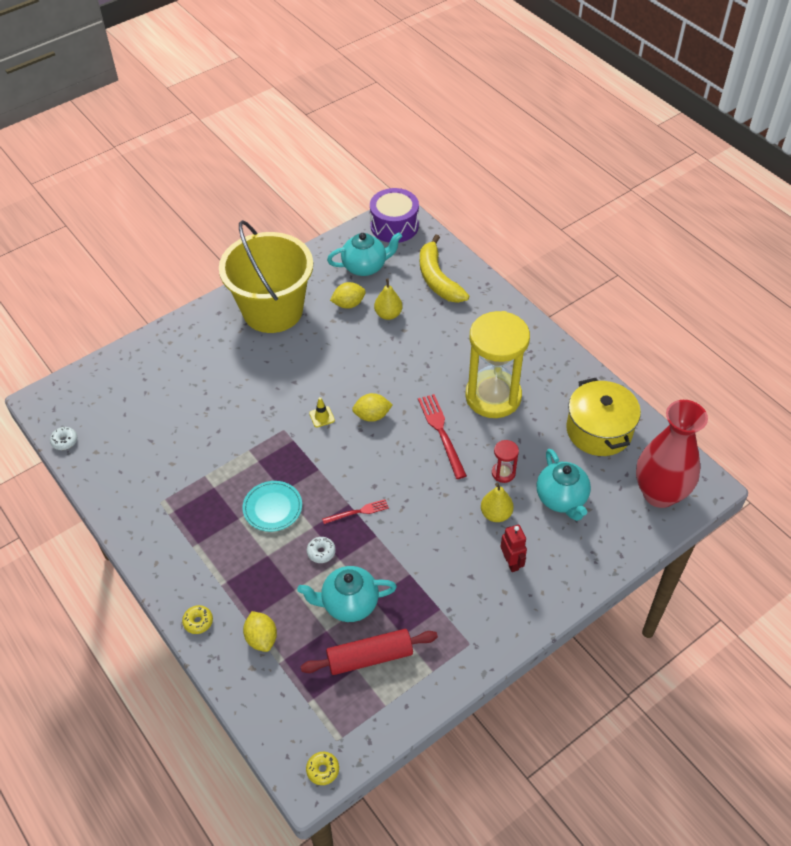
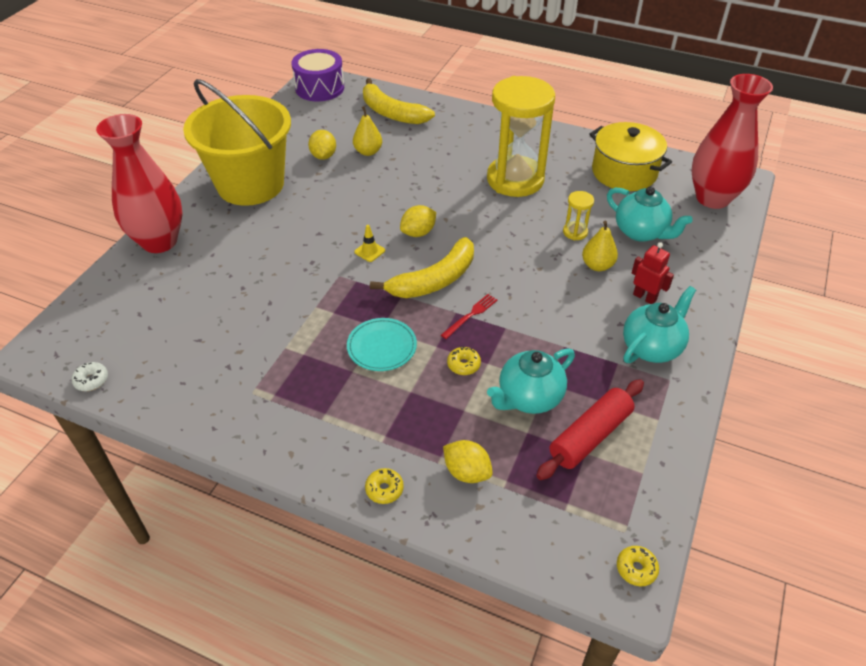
camera: 30 degrees left, 5 degrees down
(174, 338) = (159, 241): none -> red vase
(321, 552) = (463, 365): white donut -> yellow donut
(348, 304) = (323, 156): yellow lemon -> yellow lemon turned 45 degrees counterclockwise
(353, 467) = (434, 280): none -> yellow banana
(365, 267) = (316, 124): turquoise teapot -> turquoise teapot (652, 347)
(441, 433) = (494, 222): red fork -> none
(503, 473) = (575, 232): red hourglass -> yellow hourglass

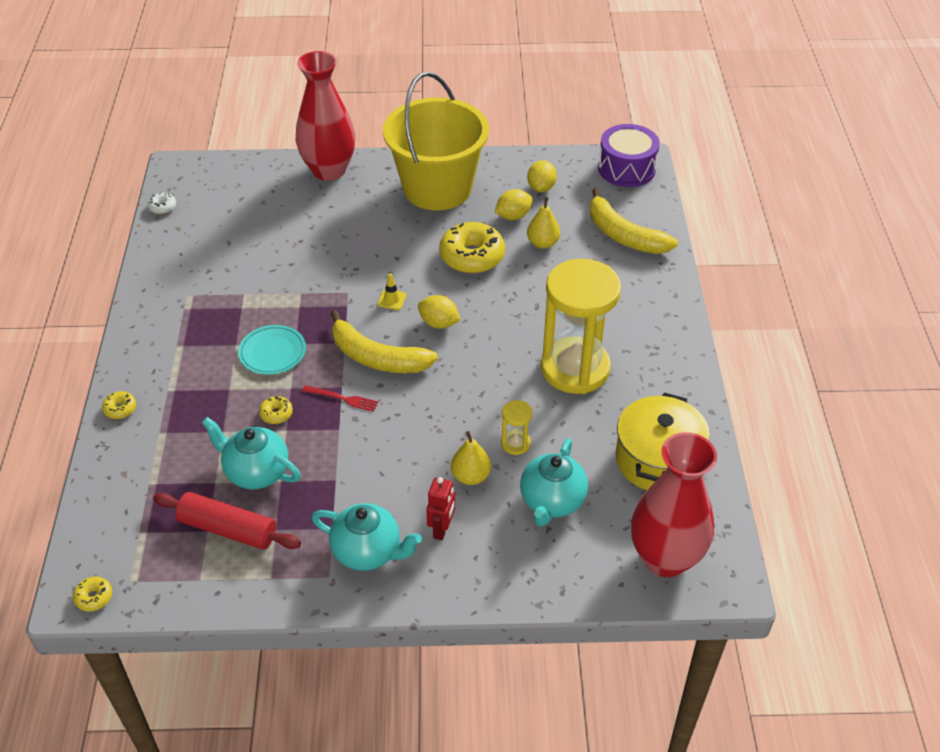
camera: 65 degrees right, 0 degrees up
(353, 191) = (472, 256): none -> yellow donut
(392, 113) = (624, 235): yellow banana -> yellow banana turned 60 degrees counterclockwise
(467, 472) = (155, 454): yellow lemon -> yellow lemon (541, 187)

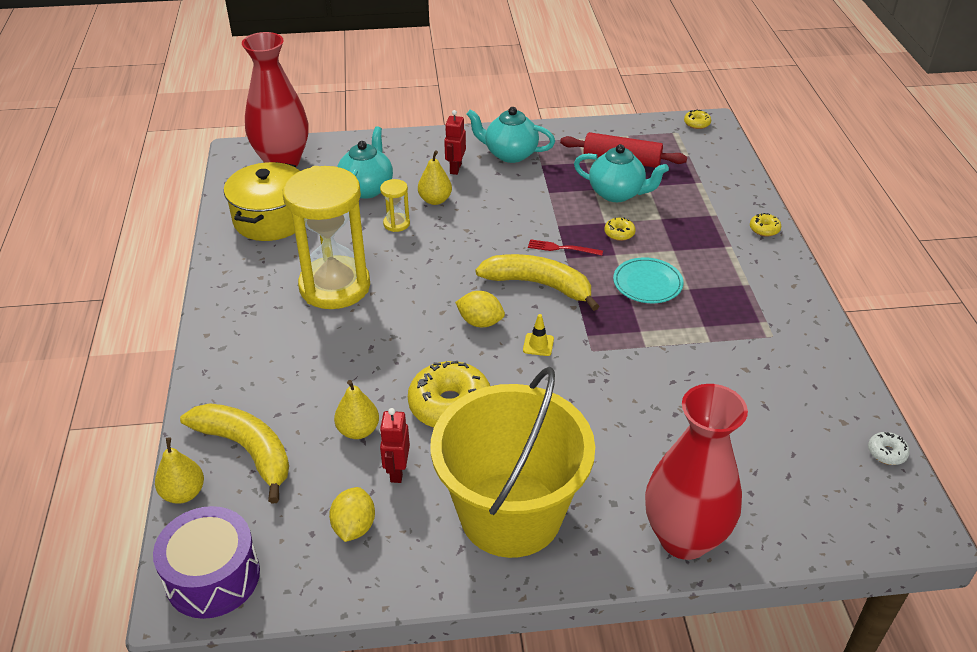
camera: 175 degrees right, 5 degrees down
(513, 216) = (397, 471): yellow lemon -> red robot
(661, 212) = (183, 493): none -> yellow pear

